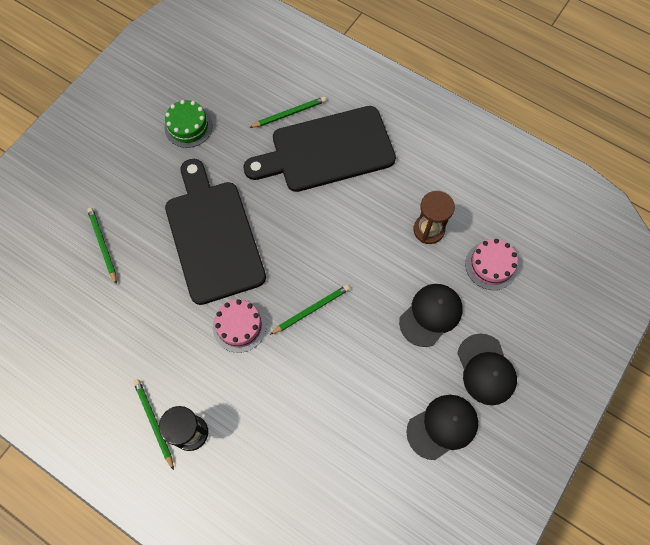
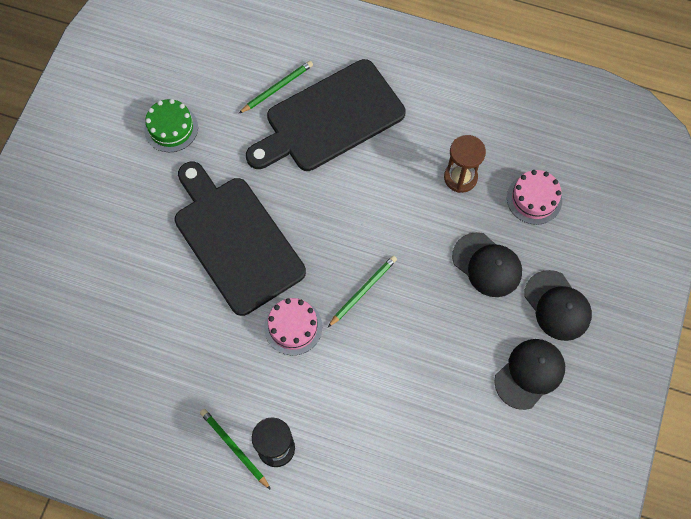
camera: 15 degrees left, 0 degrees up
(102, 245) = (118, 279): green pencil -> none
(431, 315) = (487, 265): black cap -> black cap turned 105 degrees clockwise

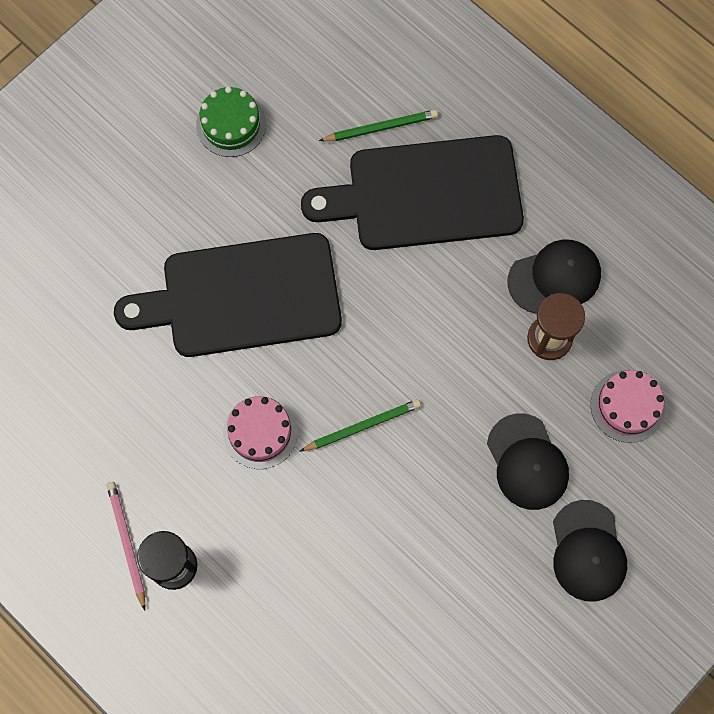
camera: 25 degrees right, 5 degrees up
(234, 448) = (127, 543): green pencil -> pink pencil
(235, 240) = (243, 297): black cutting board -> black cutting board turned 90 degrees counterclockwise
(529, 374) = (512, 617): black cap -> black cap (554, 277)

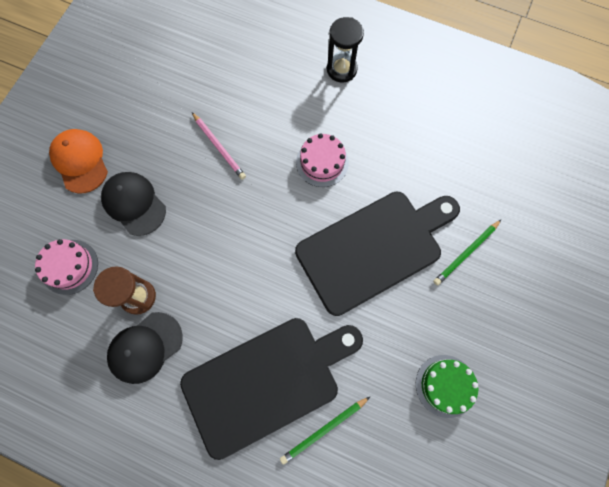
camera: 160 degrees right, 0 degrees up
(127, 543) = (376, 72): pink pencil -> pink pencil (219, 147)
(362, 426) = (255, 189): green pencil -> green pencil (466, 253)
(588, 551) = (80, 161): black cap -> orange cap

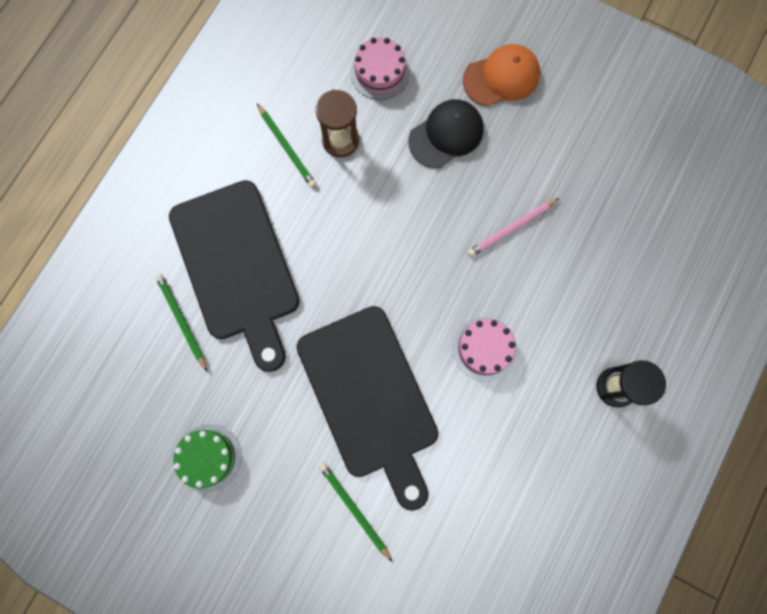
camera: 95 degrees right, 5 degrees up
(145, 347) = (287, 147): black cap -> green pencil

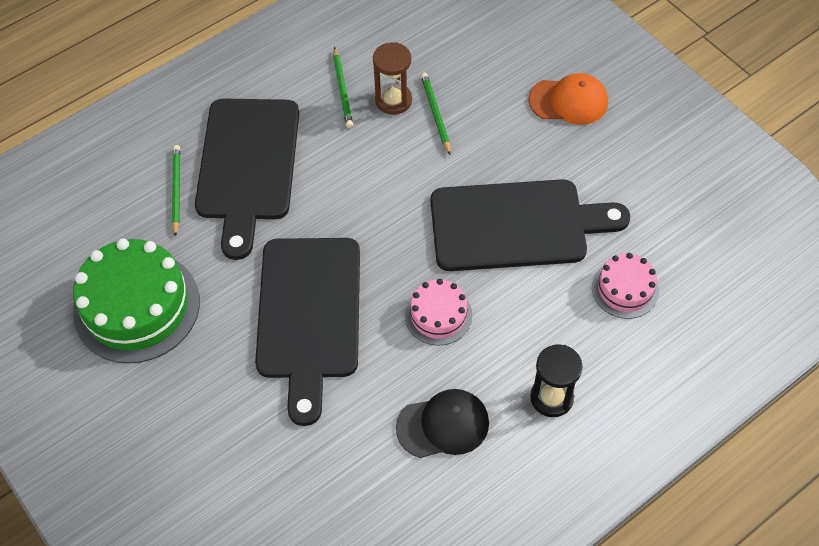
camera: 25 degrees right, 20 degrees down
(208, 457) = (137, 306): green cake -> green cake, size x1.88
(354, 509) = (243, 403): green pencil -> green pencil (435, 114)
(380, 72) = (457, 60): pink cake -> pink cake (625, 289)
(446, 135) = (493, 129): black cap -> black cap (443, 425)
(511, 228) = (516, 225): pink pencil -> black cutting board

